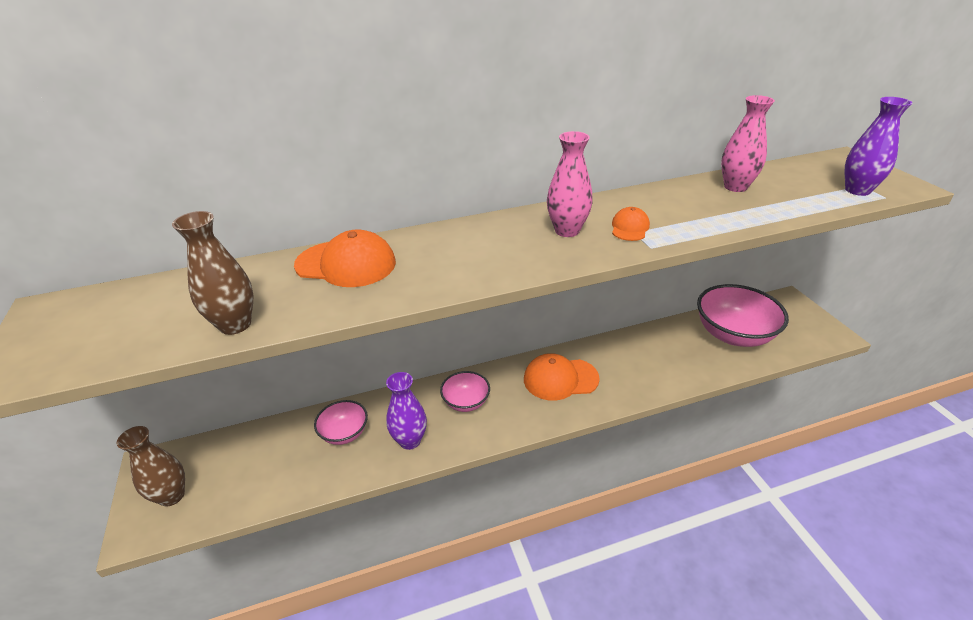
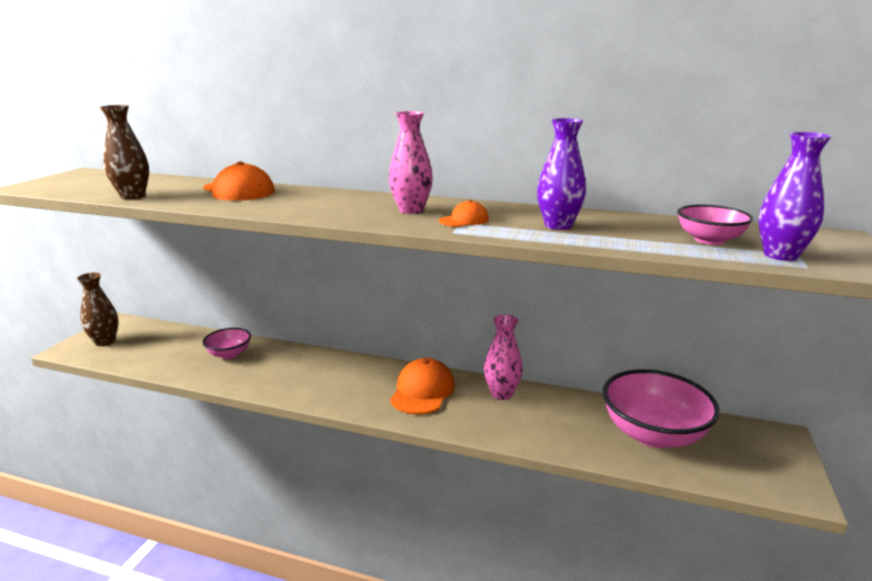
camera: 35 degrees right, 15 degrees down
(410, 440) = (259, 376): purple vase -> purple vase (558, 226)
(466, 402) = (329, 373): pink bowl -> pink bowl (709, 240)
(560, 379) = (422, 391): orange cap -> orange cap turned 75 degrees clockwise
(735, 187) = (632, 224): pink vase -> pink vase (501, 394)

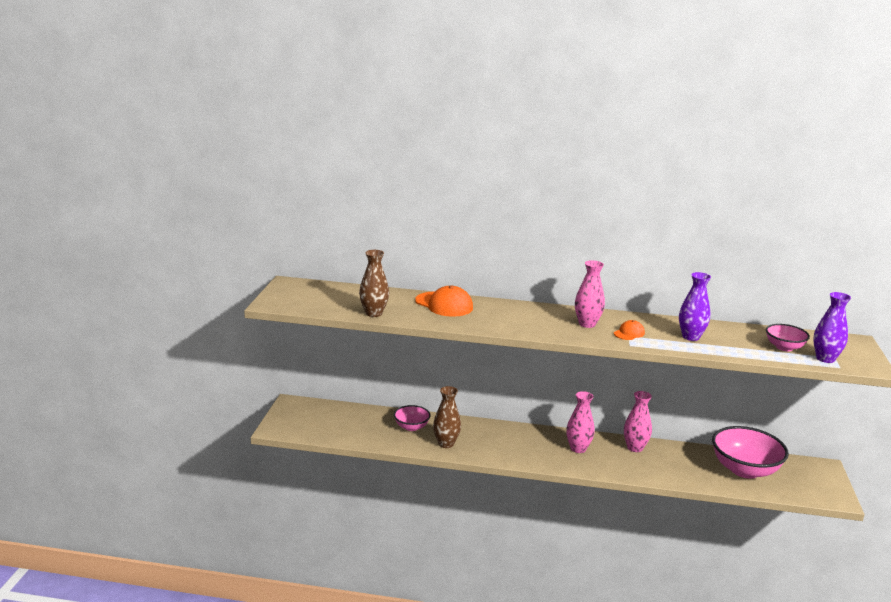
camera: 10 degrees left, 0 degrees up
(105, 341) = (299, 421): brown vase -> brown vase (446, 444)
(422, 391) = (578, 448): orange cap -> pink vase

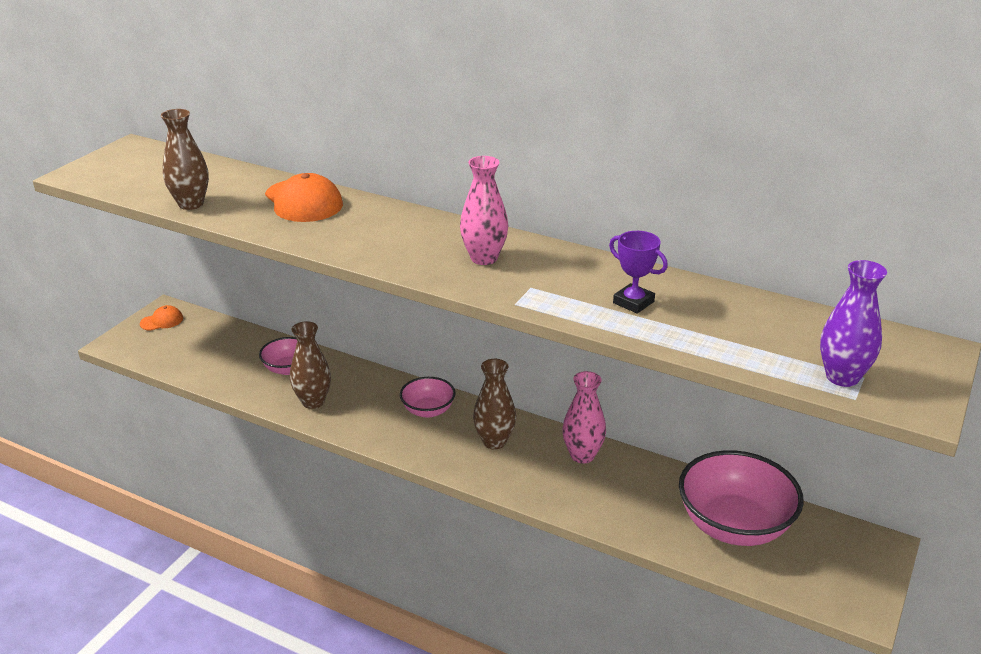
camera: 20 degrees right, 10 degrees up
(578, 448) = (494, 441): pink vase -> brown vase
(629, 333) = (535, 282): orange cap -> orange cap (162, 321)
(690, 337) = (633, 302): purple vase -> purple trophy
(784, 347) = (784, 344): pink bowl -> pink bowl (428, 410)

